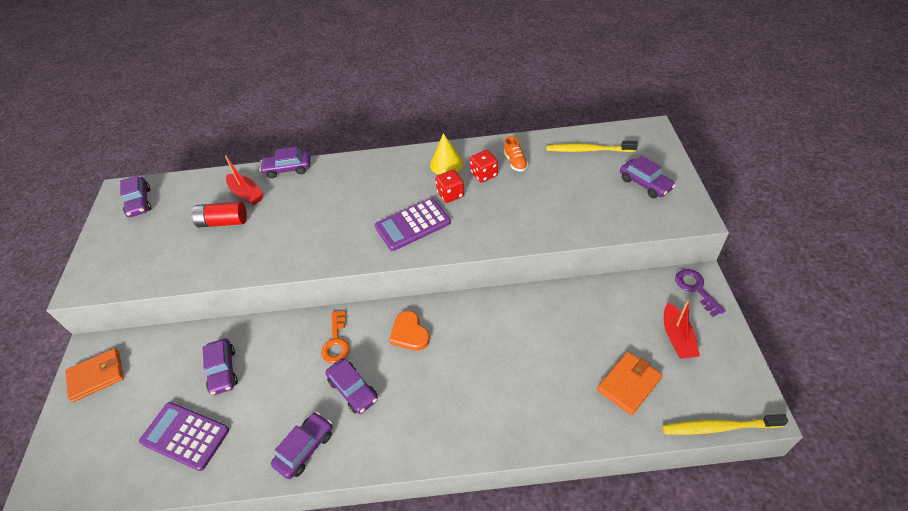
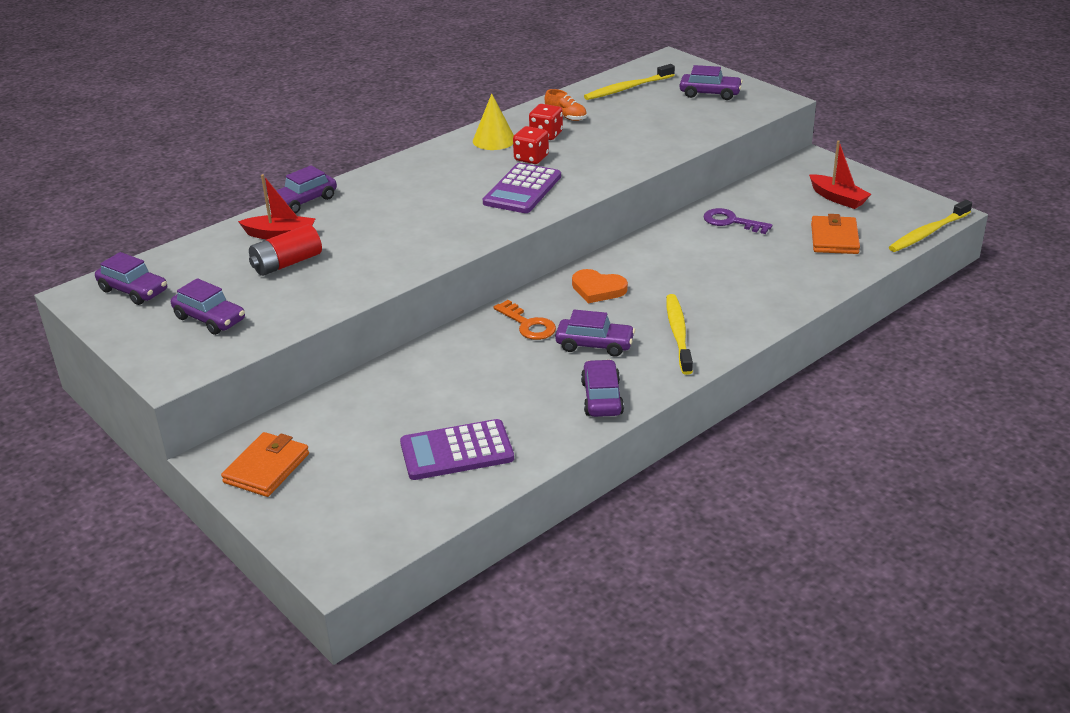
camera: 40 degrees left, 15 degrees down
(223, 371) = (428, 395): purple car -> purple car (210, 319)
(414, 416) = (678, 333): none -> yellow toothbrush
(696, 289) = (817, 165): purple key -> purple key (731, 222)

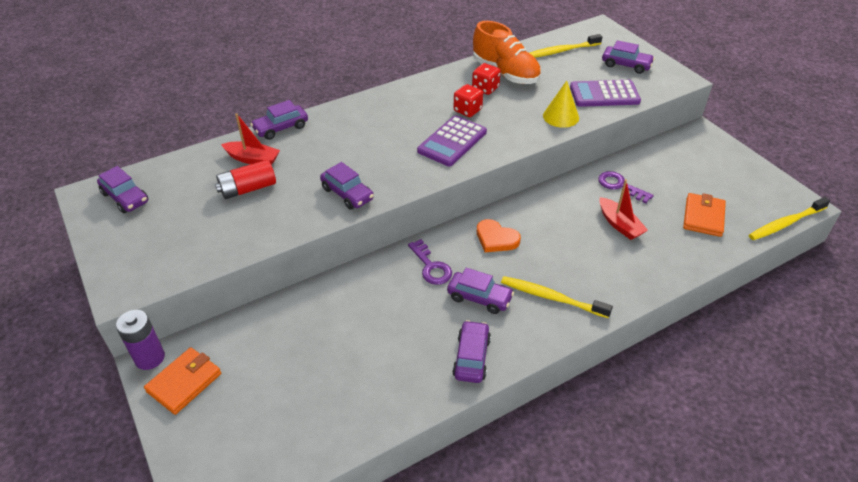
camera: 10 degrees right, 10 degrees up
(210, 319) = (171, 237): purple car -> purple car (347, 194)
(213, 453) = (150, 358): none -> purple battery
(456, 451) = (338, 394): purple calculator -> purple calculator (604, 94)
(494, 140) = (443, 88): yellow cone -> yellow cone (561, 116)
(528, 324) = (431, 266): orange key -> purple key
(566, 117) = (505, 73): orange shoe -> orange shoe, size x2.16
(678, 333) = (551, 297): yellow toothbrush -> yellow toothbrush turned 75 degrees counterclockwise
(837, 198) = (714, 175): red boat -> red boat (619, 224)

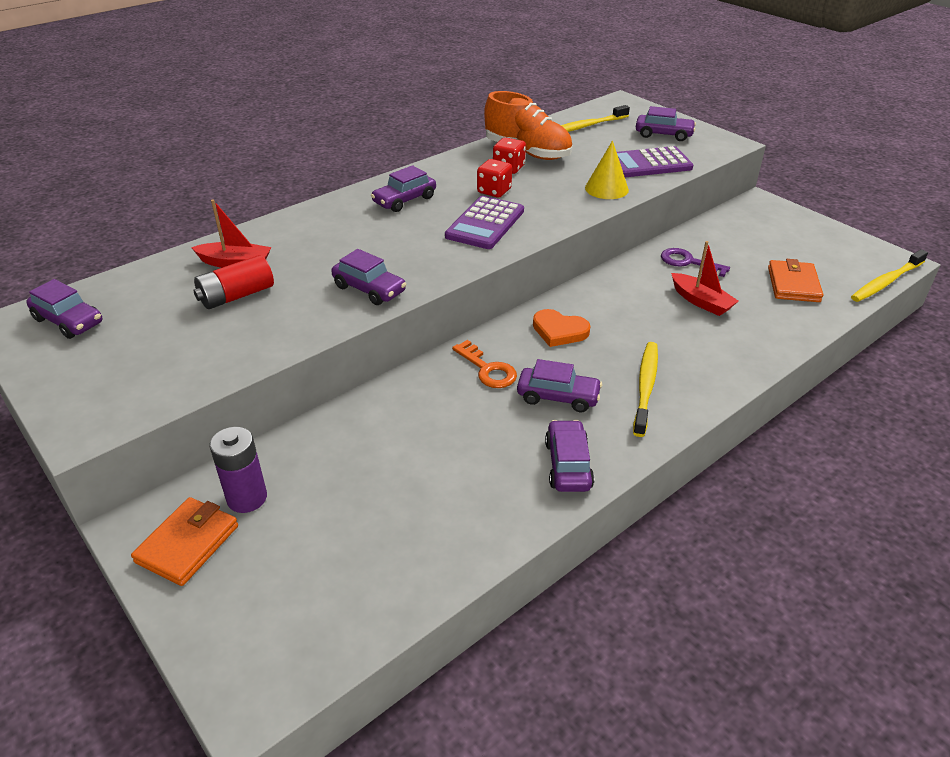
camera: 10 degrees left, 5 degrees down
(150, 358) = (131, 520): purple battery -> purple battery (247, 498)
(281, 128) = (264, 227): purple car -> purple car (404, 200)
(431, 266) = (487, 369): purple key -> orange key
(551, 297) = (645, 386): yellow toothbrush -> yellow toothbrush turned 90 degrees clockwise

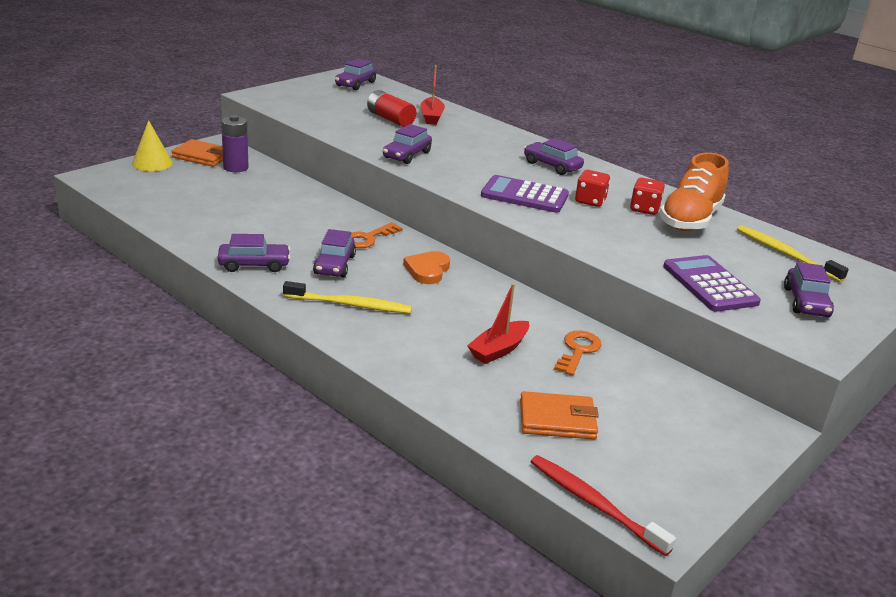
camera: 80 degrees right, 10 degrees down
(606, 188) = (628, 255): yellow cone -> yellow cone (152, 163)
(688, 262) = (578, 351): purple key -> orange key
(886, 282) = (593, 503): yellow toothbrush -> red toothbrush

